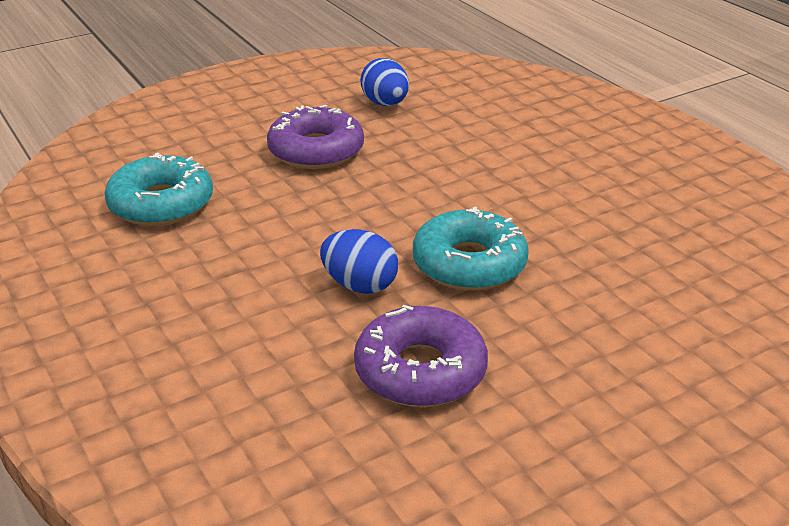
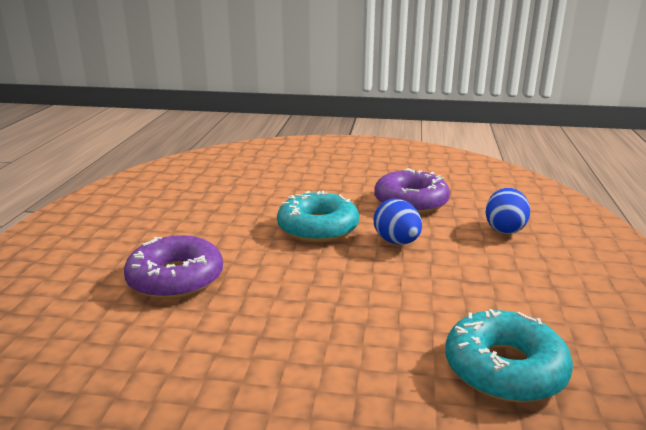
camera: 140 degrees left, 10 degrees down
(316, 151) = (295, 360): purple donut -> purple donut (175, 279)
(385, 104) = (135, 391): blue egg -> blue egg (504, 229)

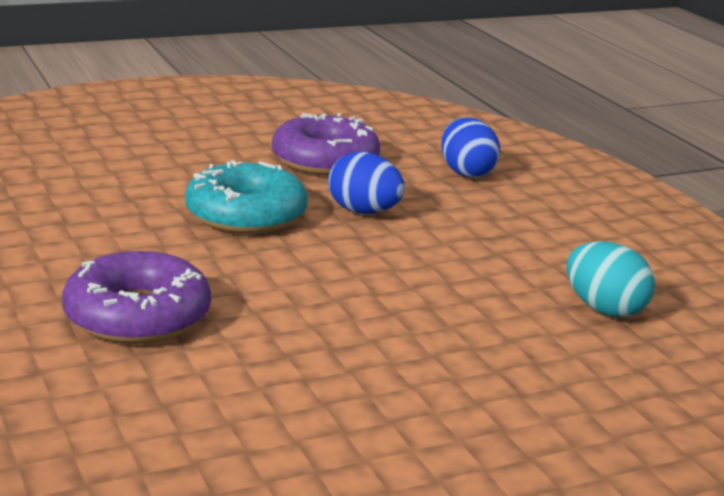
camera: 35 degrees left, 0 degrees up
(504, 369) = (604, 309): turquoise donut -> turquoise egg

